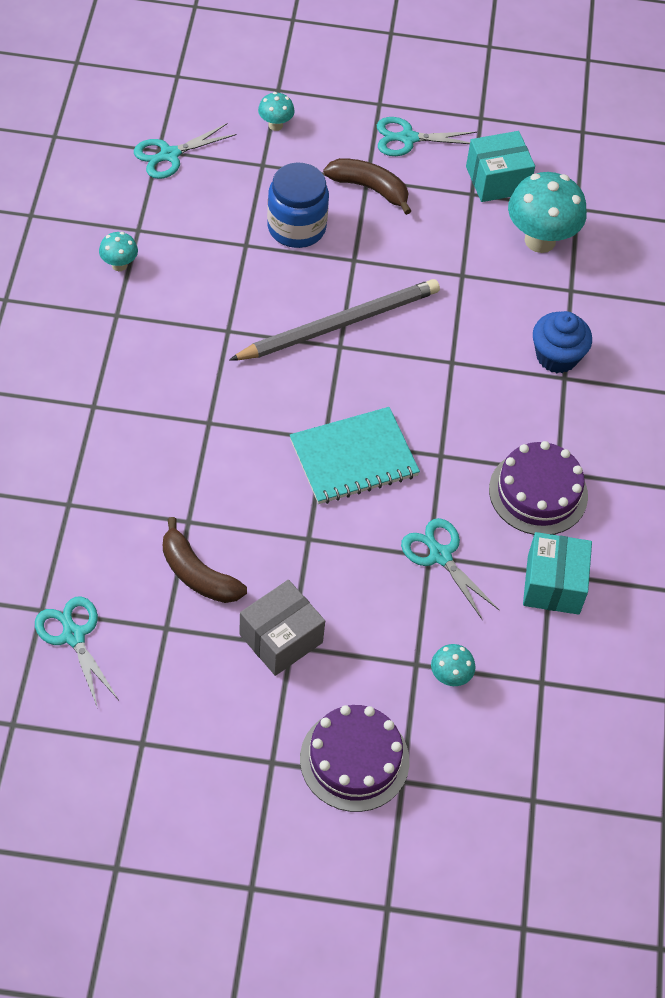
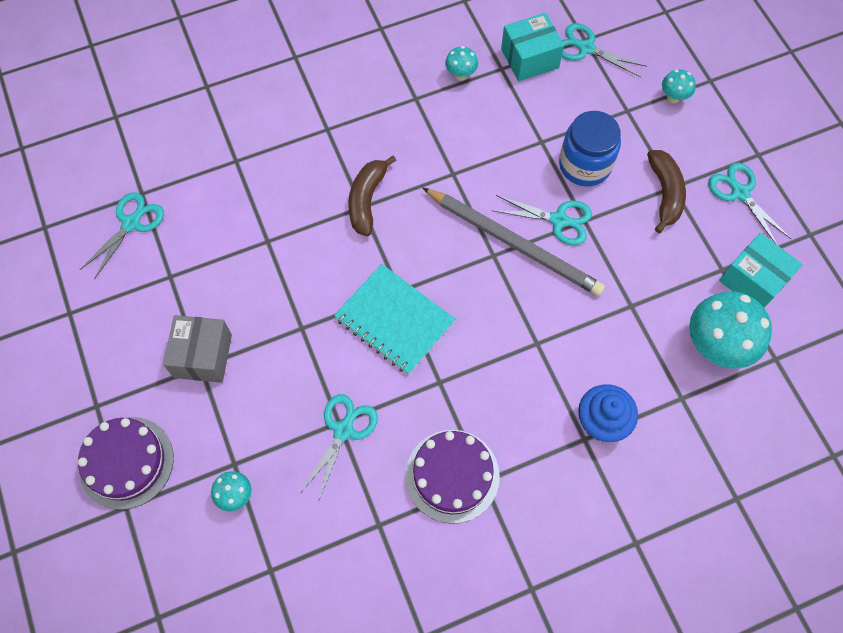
camera: 65 degrees right, 10 degrees up
(198, 574) = (226, 271): brown banana -> brown banana (367, 200)
(281, 638) = (203, 356): grey box -> grey box turned 75 degrees clockwise
(339, 278) = (558, 220): none -> turquoise scissors
(553, 584) = (369, 533): turquoise box -> turquoise box (530, 58)

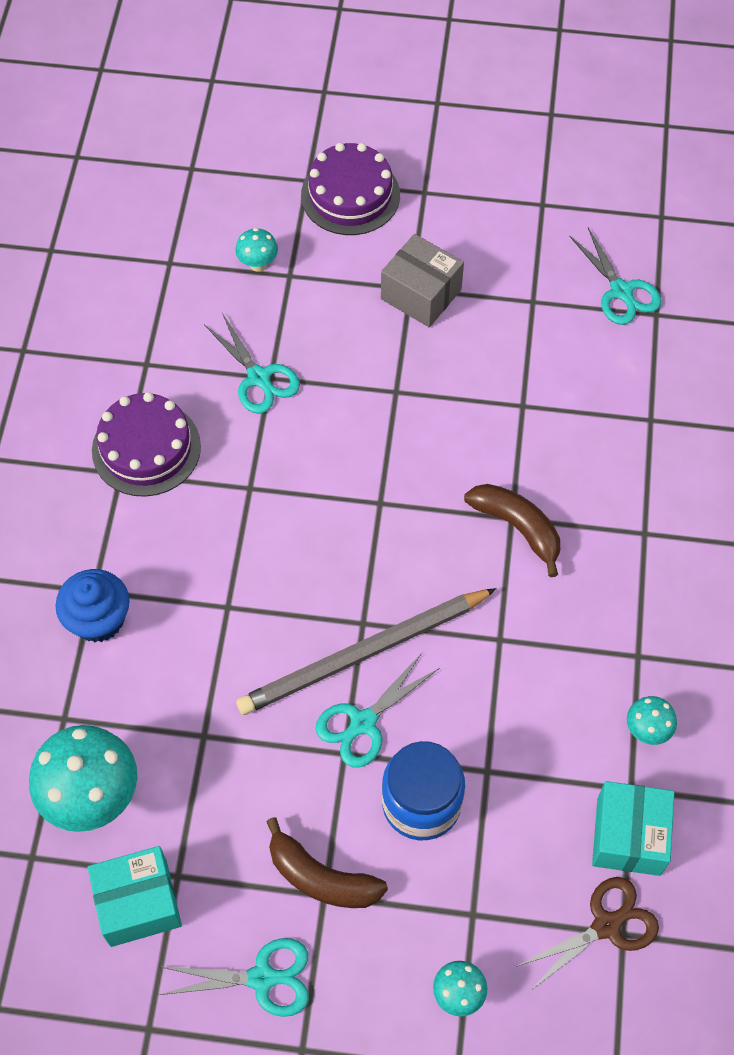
camera: 120 degrees right, 5 degrees down
(394, 320) = (348, 481): turquoise notebook -> none
(586, 48) = (606, 925): turquoise scissors -> brown scissors

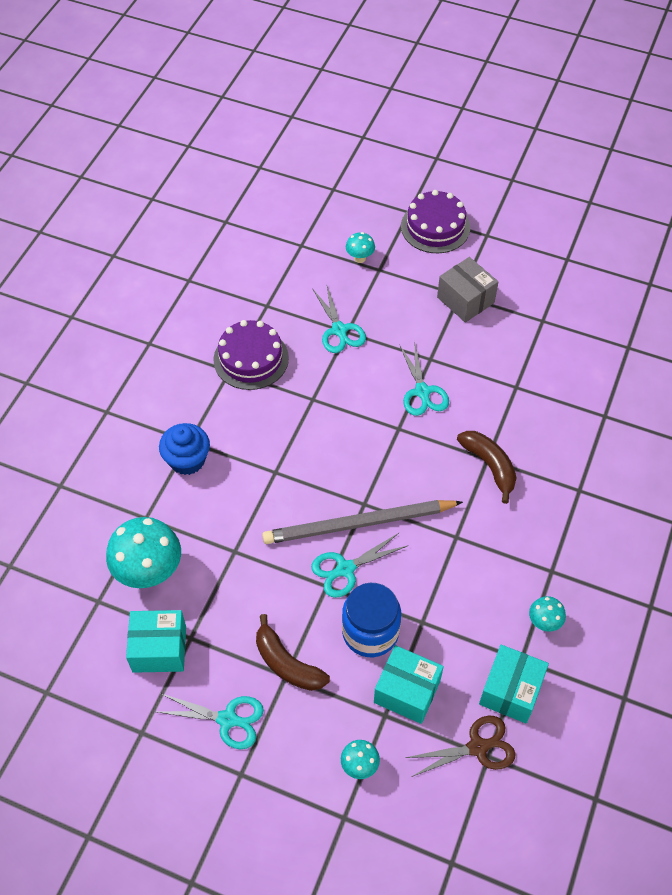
camera: 15 degrees right, 5 degrees down
(493, 873) = (407, 691): none -> turquoise box
(621, 291) = (607, 327): turquoise scissors -> turquoise scissors (422, 391)

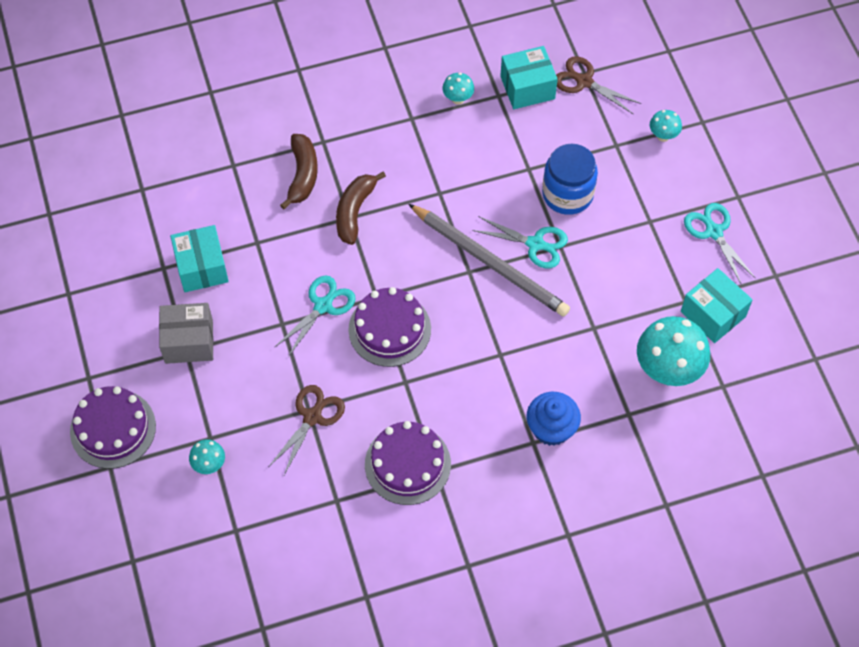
camera: 130 degrees left, 5 degrees up
(287, 663) = (641, 227): brown banana -> brown banana (302, 175)
(339, 330) = (312, 417): turquoise scissors -> brown scissors
(364, 418) = (389, 329): none -> purple cake
(407, 691) = (587, 144): turquoise box -> turquoise box (202, 267)
(465, 300) = (189, 341): grey box -> grey box turned 75 degrees clockwise

